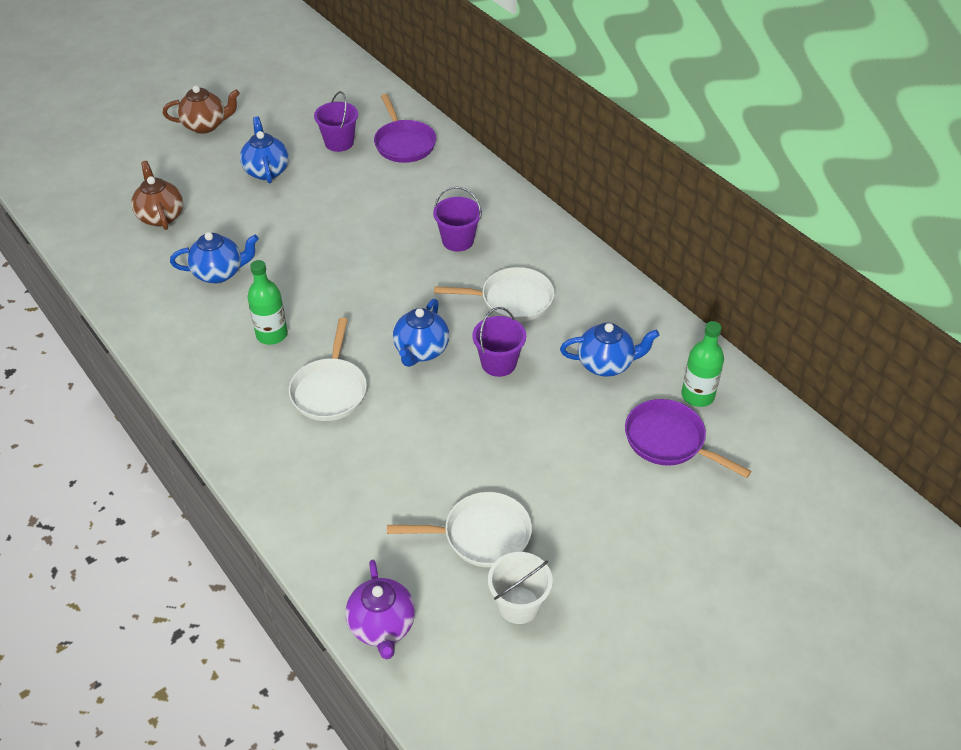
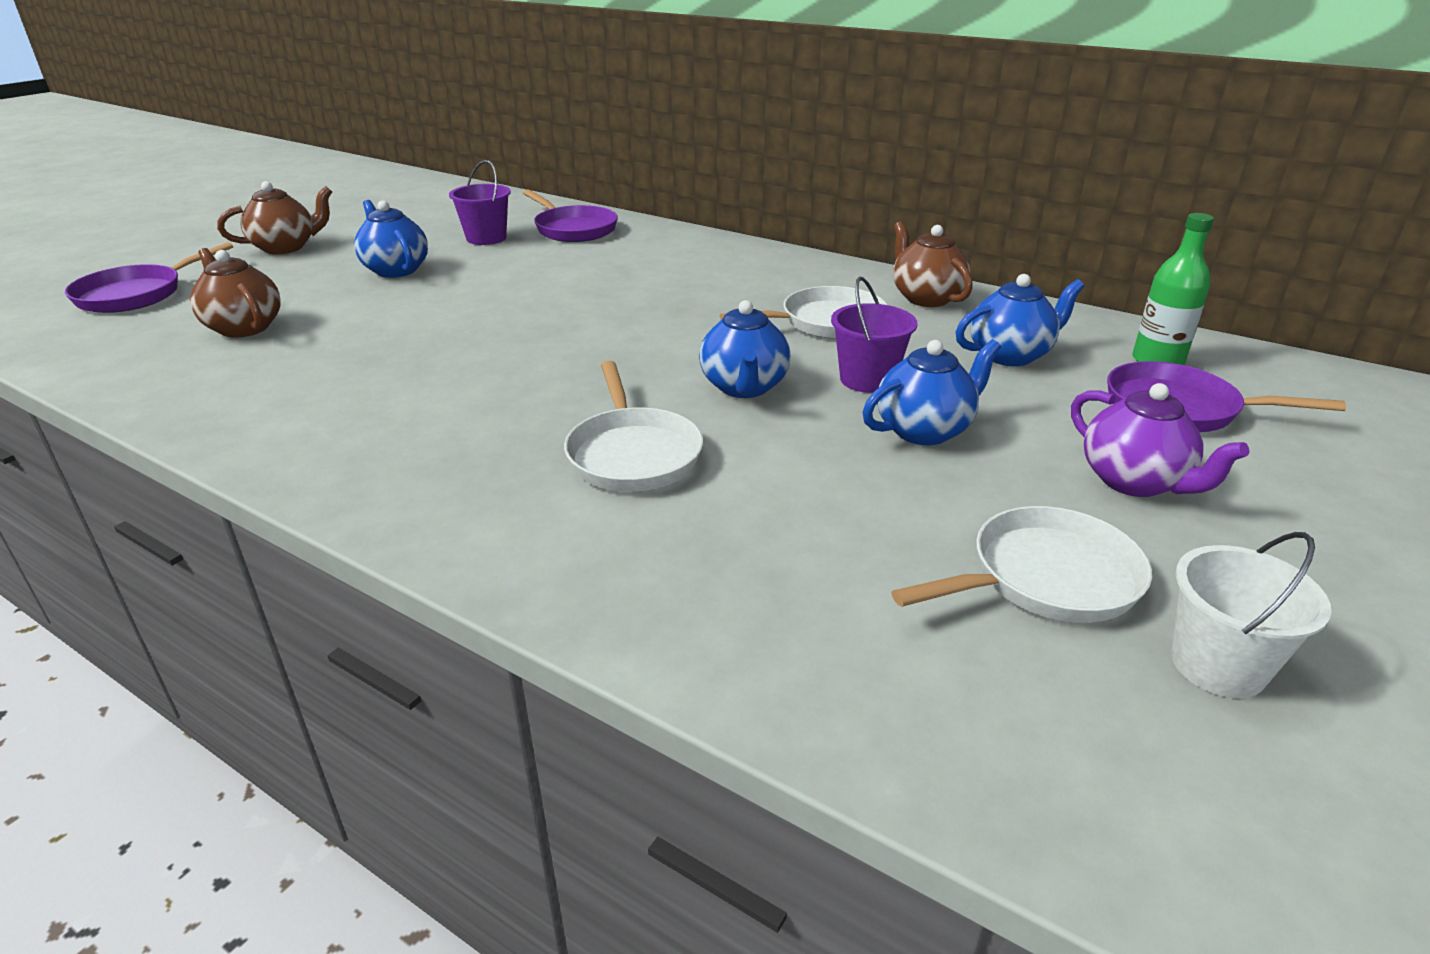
camera: 20 degrees left, 15 degrees down
(107, 164) = (136, 294): none -> purple pan
(219, 273) = (367, 365): blue teapot -> blue teapot (924, 430)
(272, 334) = (492, 412): green bottle -> none
(382, 626) = (1012, 783): purple teapot -> purple teapot (1134, 482)
(458, 240) = (707, 287): purple bucket -> none
(598, 289) = (926, 298): none -> brown teapot

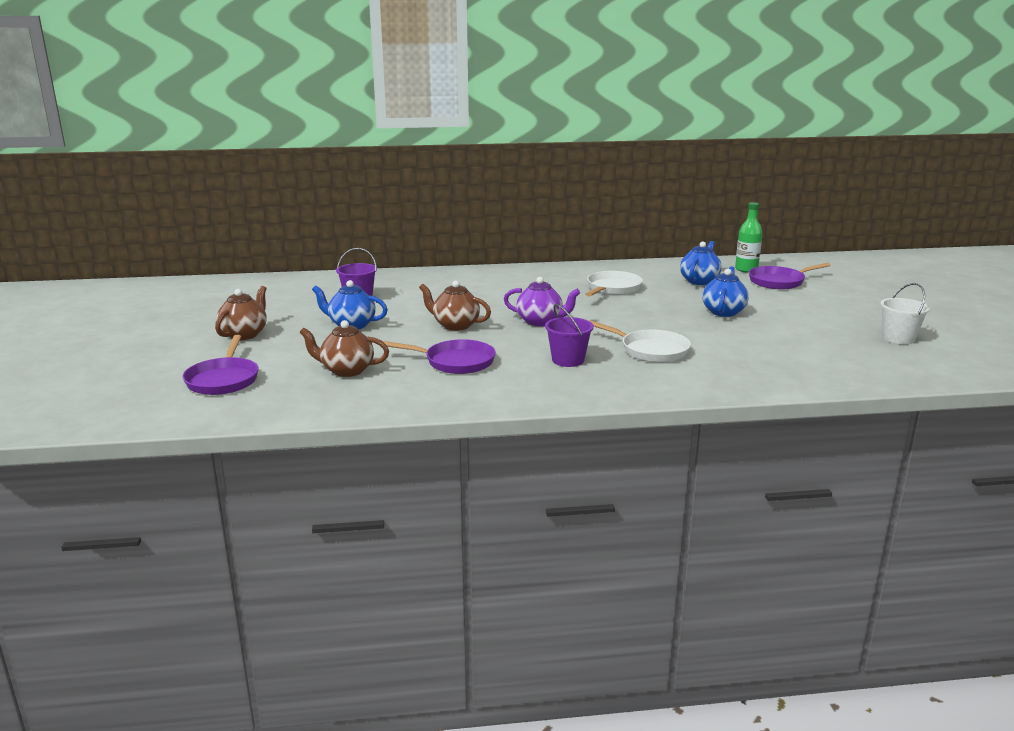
camera: 40 degrees left, 10 degrees down
(573, 229) = (395, 283): purple pan -> purple pan (455, 362)
(744, 387) = (636, 319): blue teapot -> none
(867, 379) = (672, 303): purple bucket -> purple bucket (568, 360)
(926, 298) = (628, 270): brown teapot -> brown teapot (455, 325)
(1045, 578) = (831, 336): white pan -> none
(1134, 482) = (806, 305): purple teapot -> purple teapot (540, 321)

